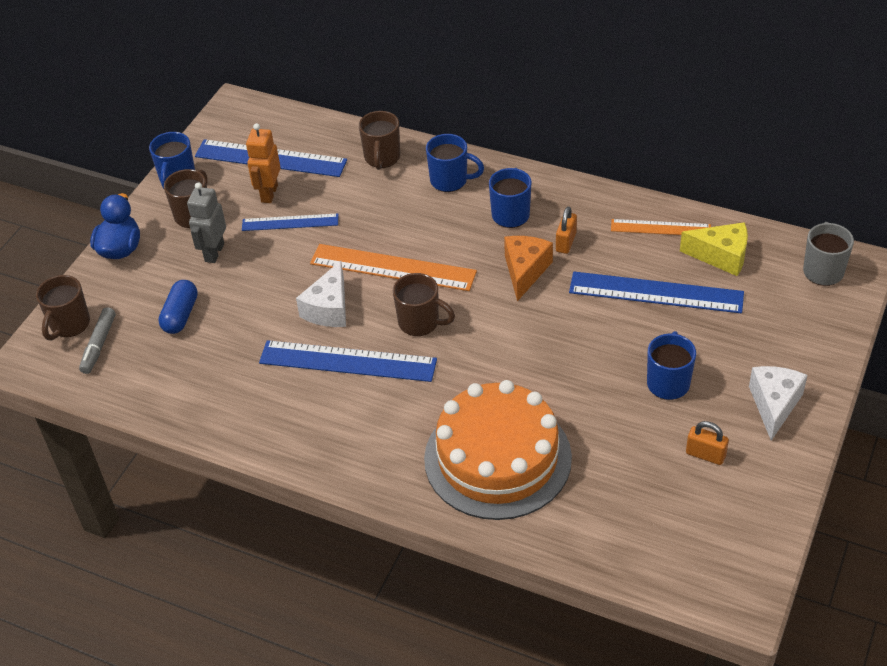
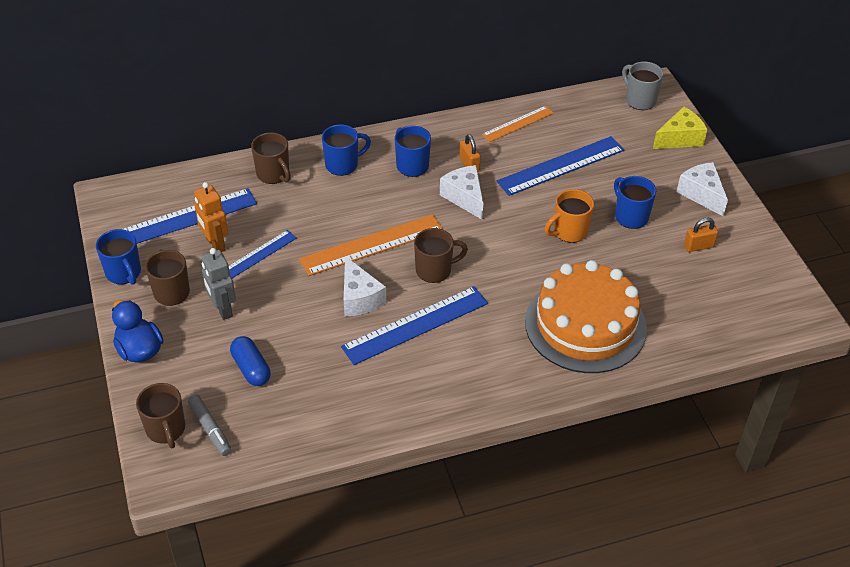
camera: 45 degrees left, 0 degrees up
(525, 271) = (464, 197): orange cheese -> white cheese
(587, 361) = (569, 232): none -> orange mug
(721, 256) = (573, 122): yellow cheese -> yellow cheese (680, 138)

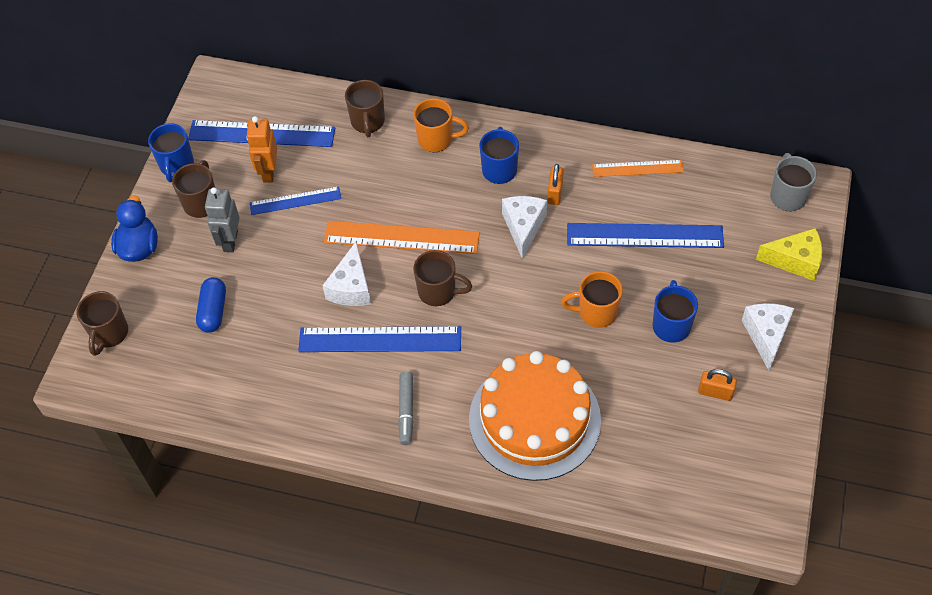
camera: 35 degrees right, 10 degrees up
(210, 429) = (143, 351): grey marker -> grey marker (406, 411)
(343, 165) = (436, 140): blue mug -> orange mug

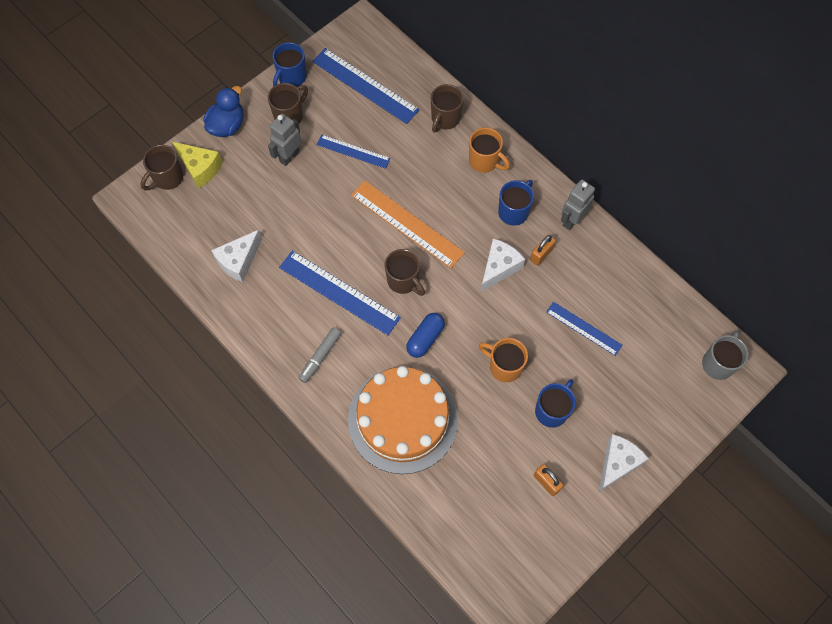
camera: 30 degrees right, 10 degrees up
(213, 311) = (244, 202): blue capsule -> blue capsule (425, 338)
(268, 172) = (350, 118): orange robot -> none
(351, 287) = (346, 241): white cheese -> white cheese (239, 261)
(560, 146) = (572, 220): none -> grey robot
(637, 168) = (617, 271): orange ruler -> none
(644, 235) = (584, 328): blue ruler -> blue ruler, size x0.60
(795, 260) = (684, 418): yellow cheese -> yellow cheese (200, 168)

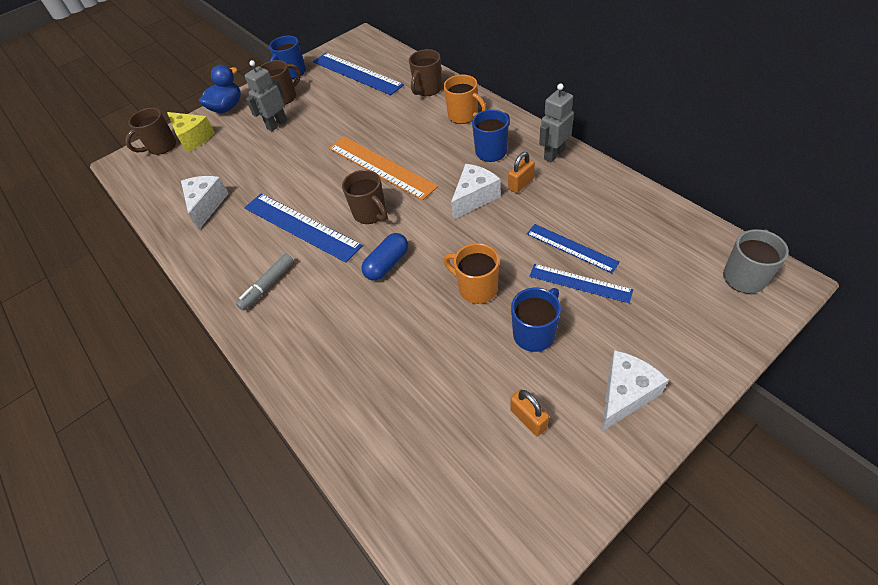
camera: 10 degrees right, 15 degrees down
(239, 261) = (206, 205): white cheese -> white cheese turned 135 degrees clockwise
(353, 151) = (337, 117): blue ruler -> blue ruler (580, 283)
(403, 419) = (350, 347): orange cake -> none

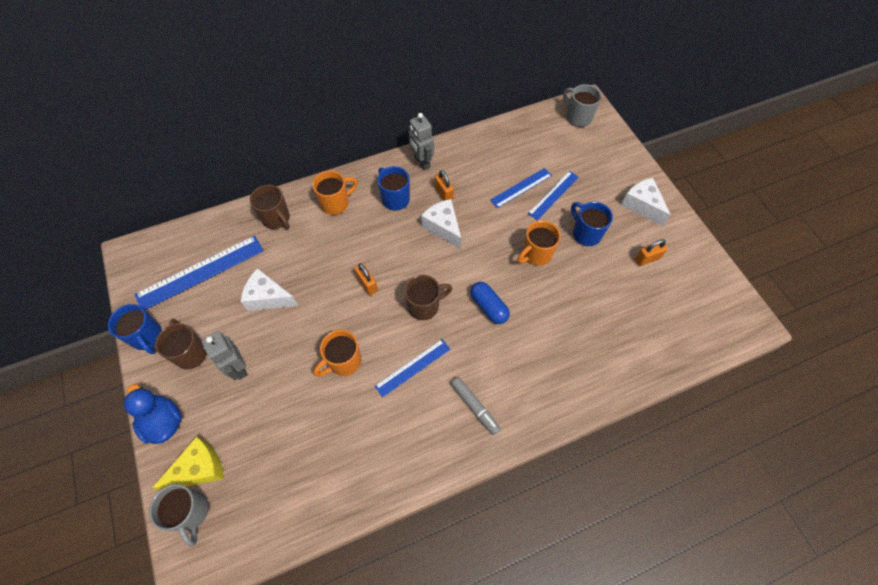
camera: 80 degrees left, 10 degrees up
(161, 147) = (191, 512): brown mug -> grey mug
(206, 205) = (334, 458): white cheese -> white cheese (268, 297)
(296, 179) = (344, 362): none -> orange mug
(301, 226) = (413, 367): blue ruler -> blue ruler, size x0.60
(381, 167) = (367, 284): orange ruler -> orange padlock

